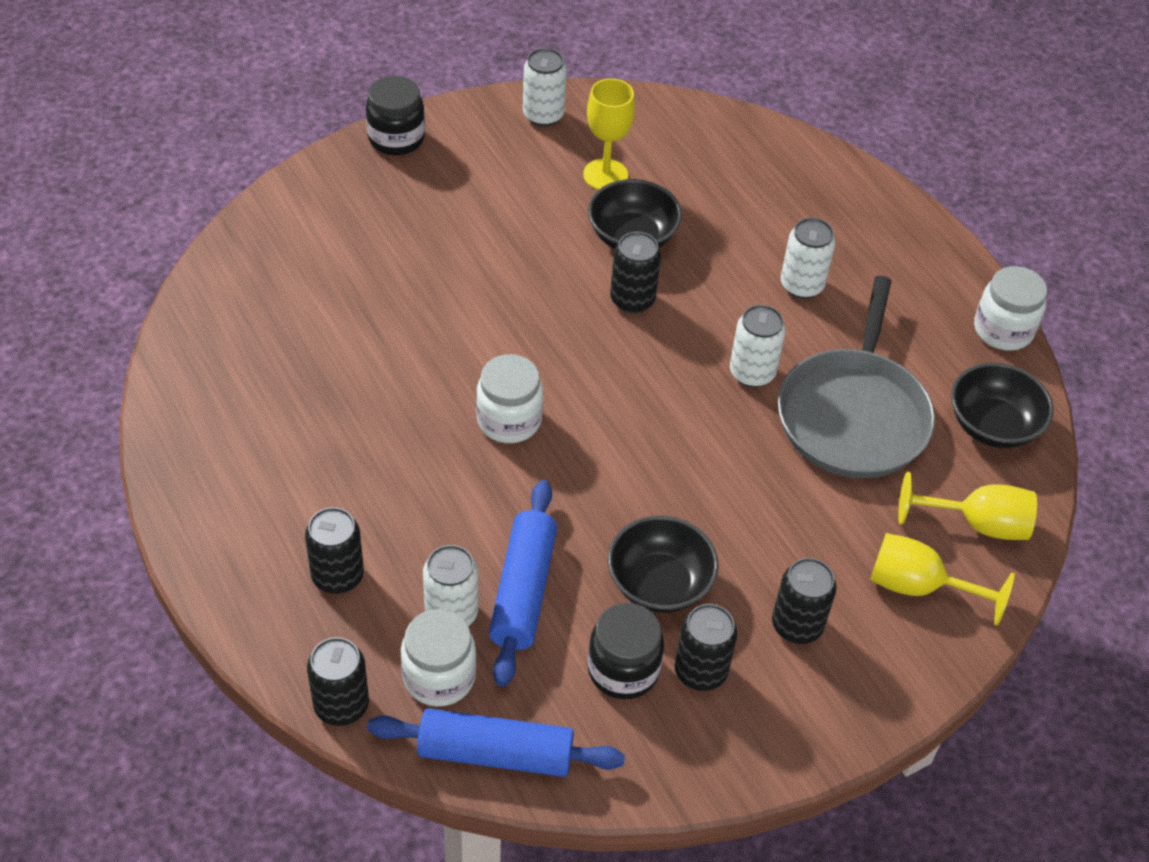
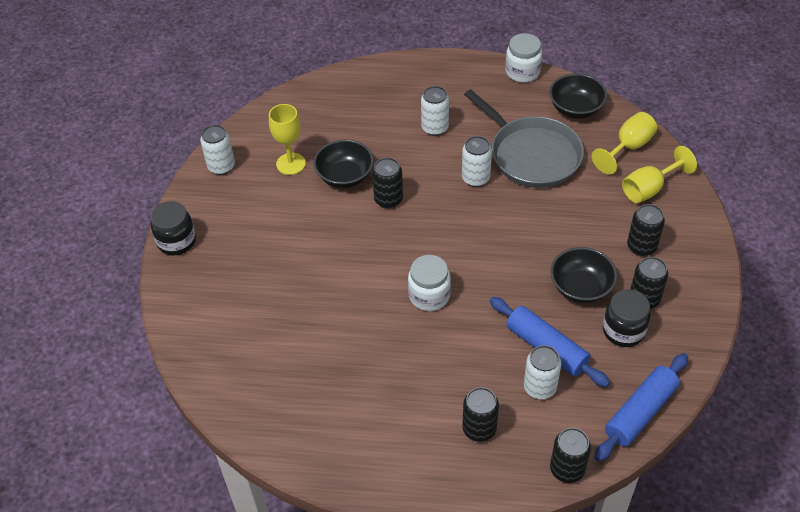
camera: 50 degrees left, 0 degrees up
(439, 677) = (577, 414): white jar -> none

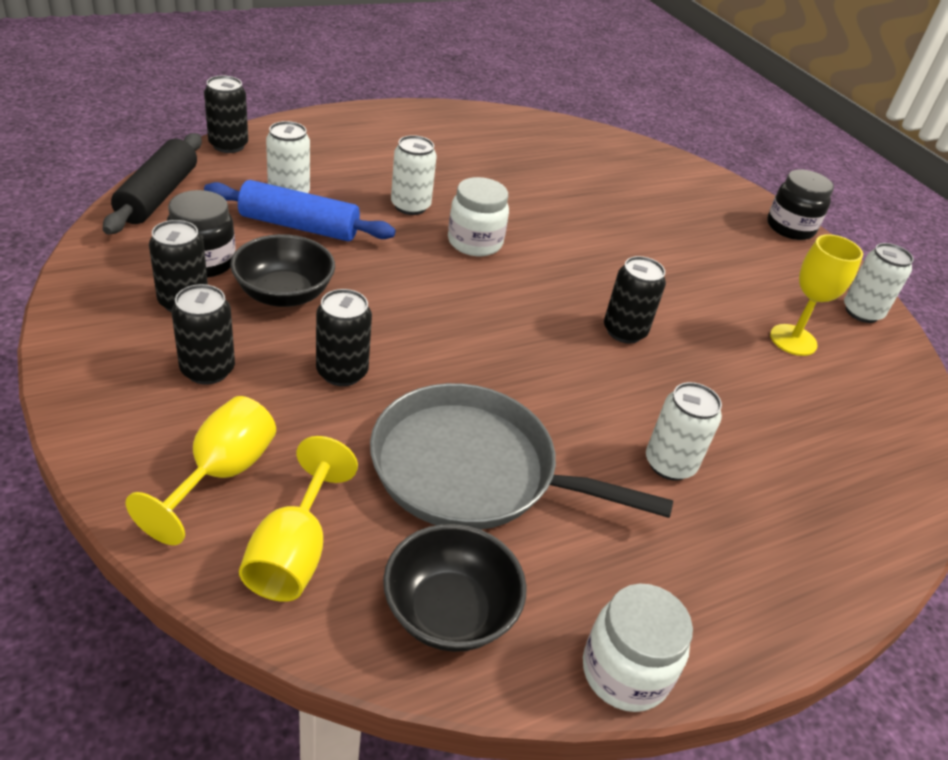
camera: 140 degrees right, 10 degrees down
(345, 176) = (710, 344): black bowl -> none
(475, 178) = (533, 398): white can -> white can (410, 206)
(479, 429) = (336, 155): black can -> black can (342, 372)
(640, 412) = (158, 195): blue rolling pin -> black rolling pin

